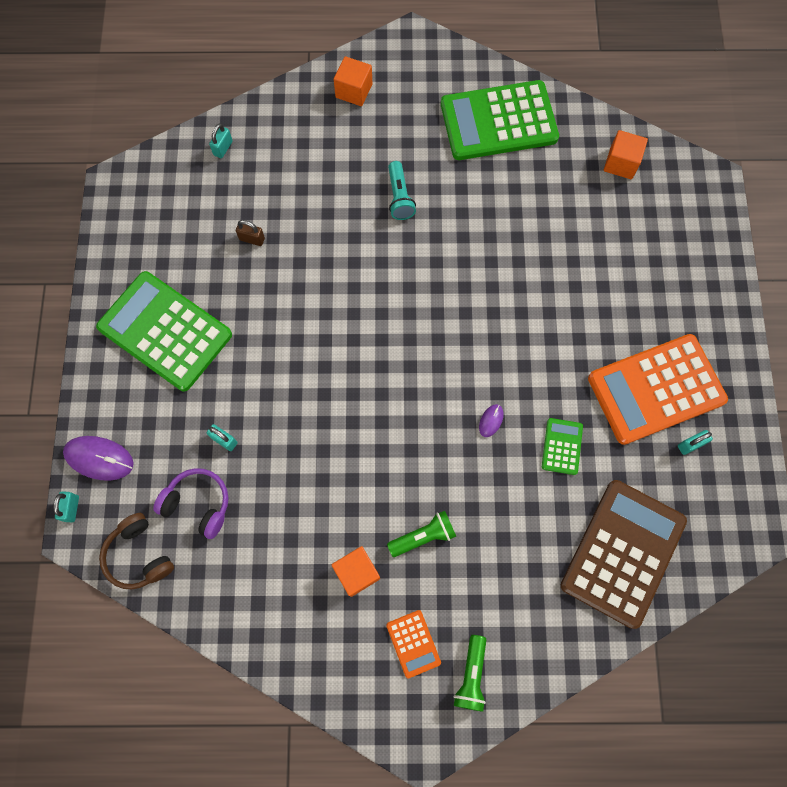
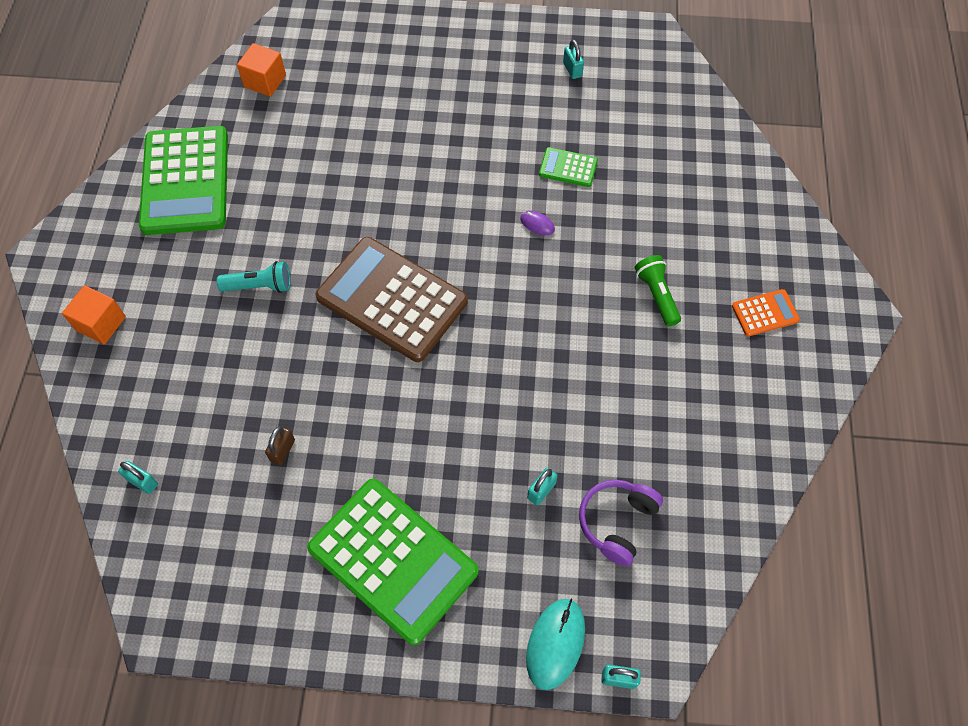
camera: 85 degrees left, 10 degrees down
(99, 458) = (555, 643): purple mouse -> turquoise mouse
(139, 555) = (677, 592): brown headphones -> none
(165, 331) = (393, 560): green calculator -> green calculator turned 90 degrees counterclockwise
(357, 572) = (695, 359): orange cube -> none
(471, 675) = (792, 266): green flashlight -> none
(622, 552) = (673, 133): brown calculator -> brown calculator (392, 300)
(656, 389) = (516, 87): orange calculator -> none

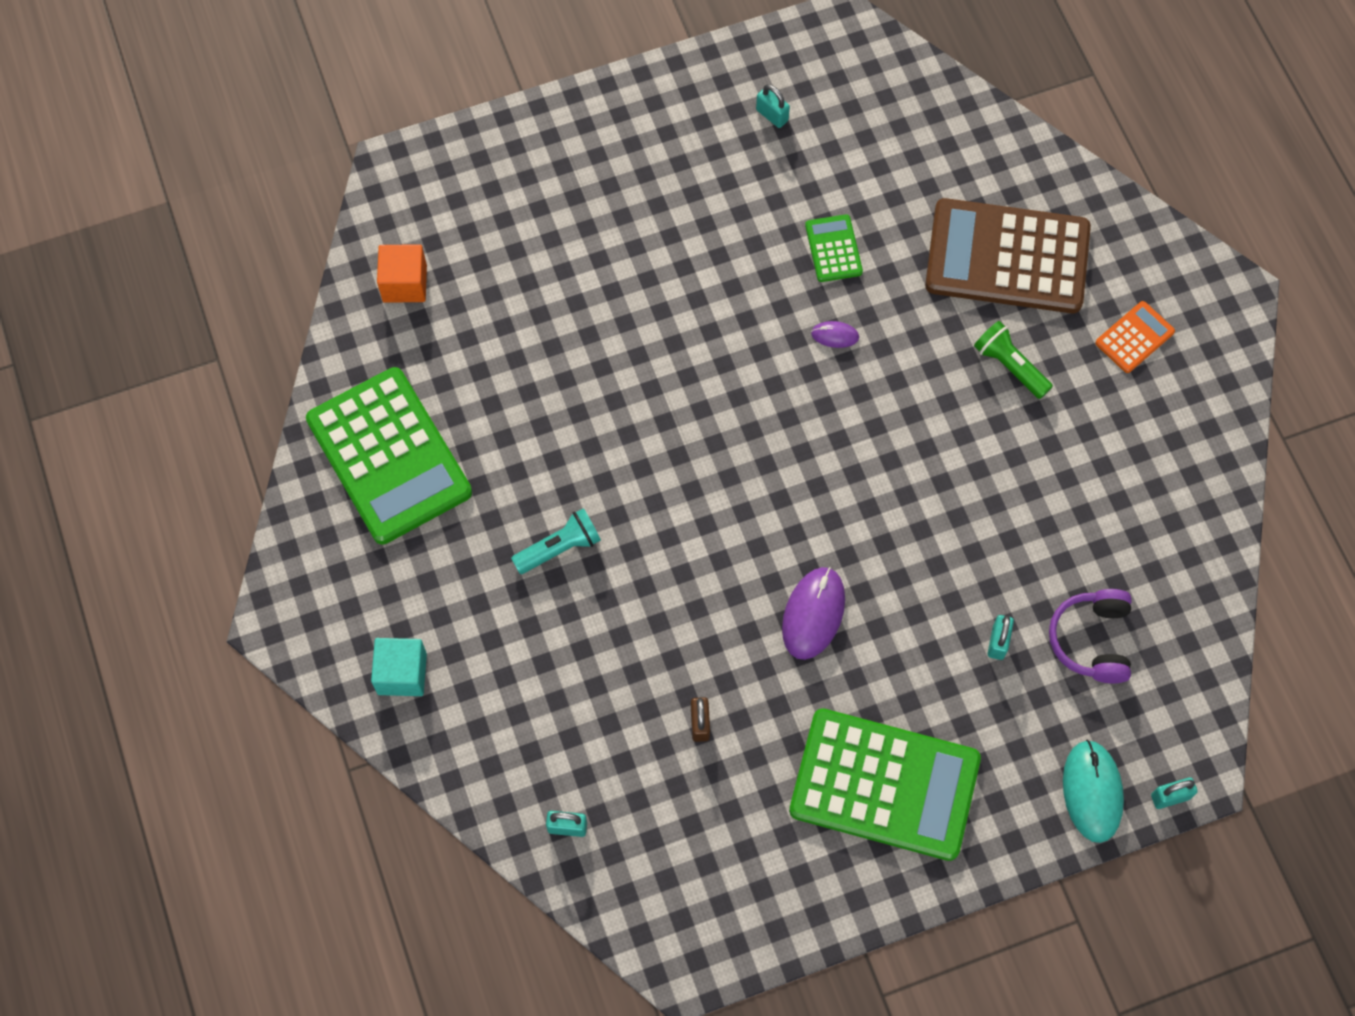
camera: 25 degrees left, 5 degrees up
(101, 323) = (402, 673): orange cube -> turquoise cube
(392, 300) = (720, 498): brown calculator -> brown calculator (1007, 258)
(412, 408) = (813, 614): none -> purple mouse
(568, 168) = (833, 249): green calculator -> green calculator turned 90 degrees clockwise

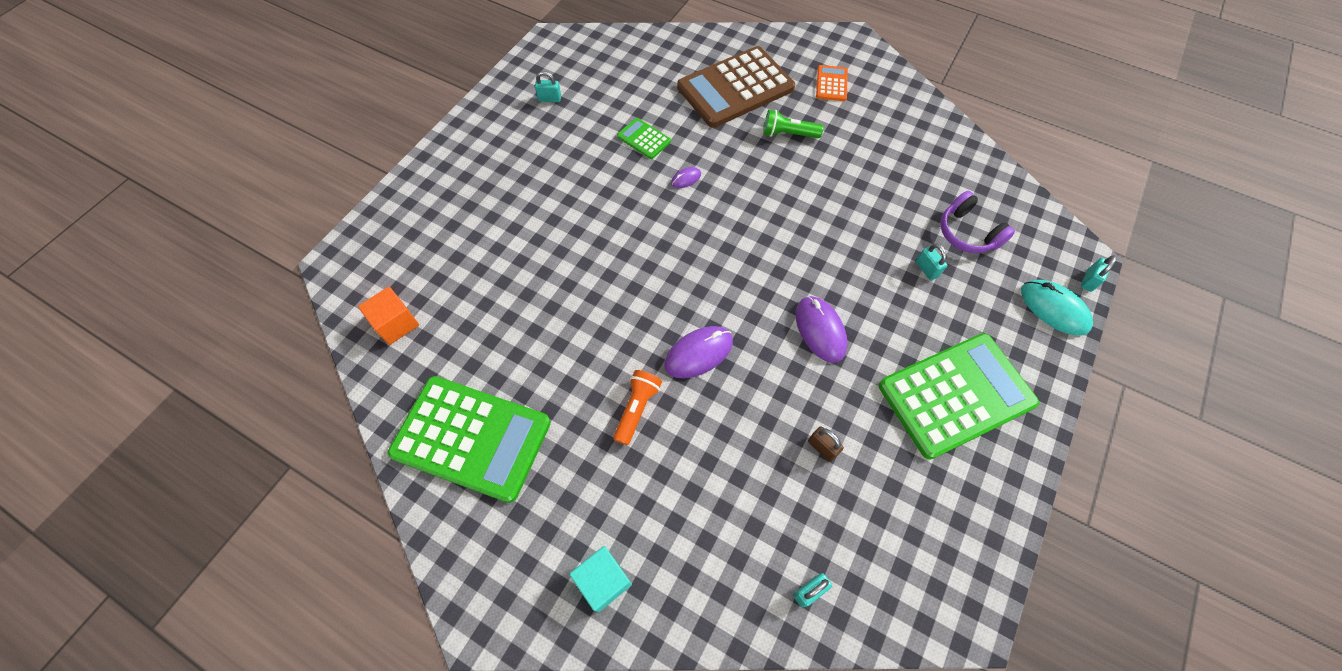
camera: 40 degrees left, 5 degrees down
(559, 548) = (637, 409): turquoise flashlight -> orange flashlight
(667, 540) = (698, 353): none -> purple mouse

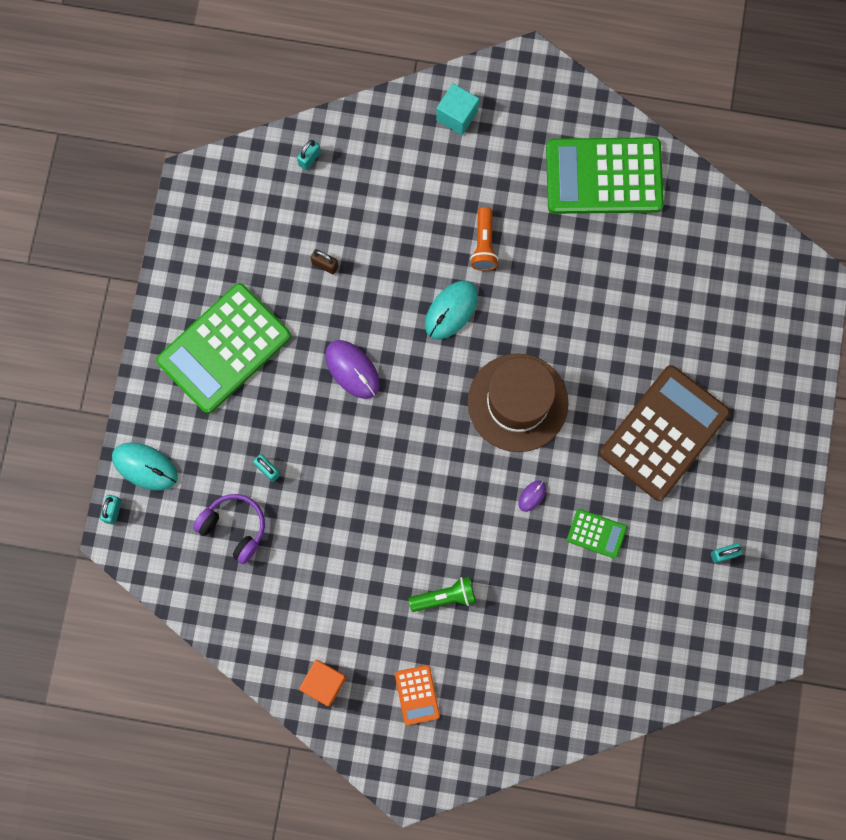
camera: 160 degrees right, 15 degrees up
(396, 324) = (723, 245): orange cube -> orange cube (324, 683)
(667, 251) = (517, 402): none -> brown hat
(698, 353) = (451, 310): purple mouse -> turquoise mouse
(735, 88) = (524, 647): brown calculator -> brown calculator (664, 433)

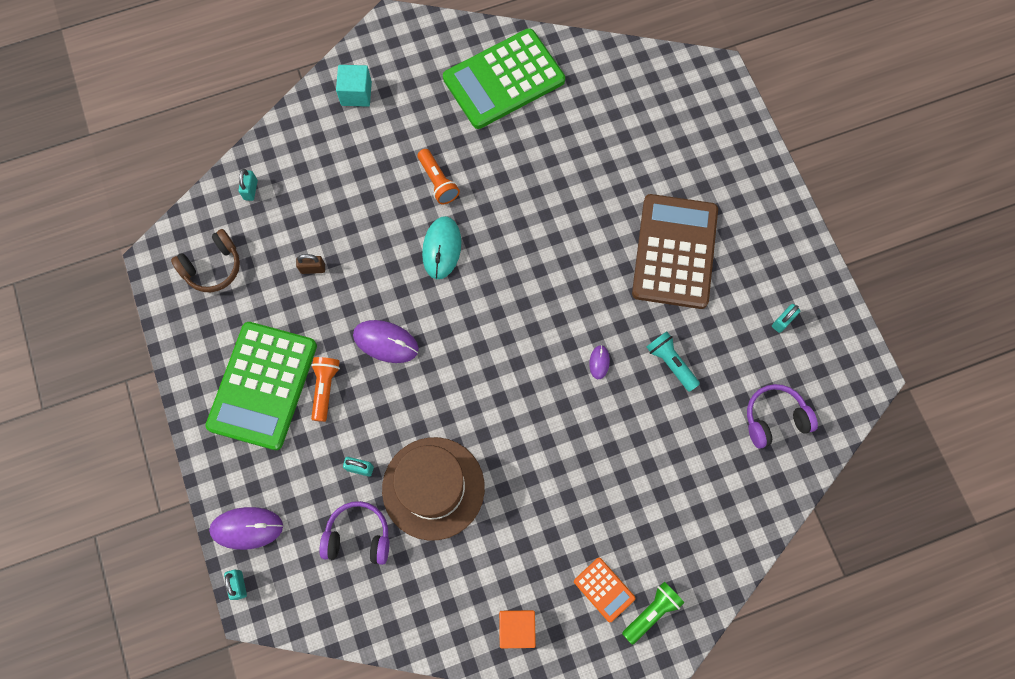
camera: 30 degrees left, 5 degrees down
(145, 466) = (247, 528): turquoise mouse -> purple mouse
(238, 214) = (213, 267): none -> brown headphones
(276, 382) = (325, 388): none -> orange flashlight
(444, 597) = (577, 489): green flashlight -> green flashlight (651, 612)
(517, 402) = (541, 293): brown hat -> brown hat (433, 488)
(596, 533) = (670, 363): green calculator -> turquoise flashlight
(659, 637) = (774, 419): none -> purple headphones

